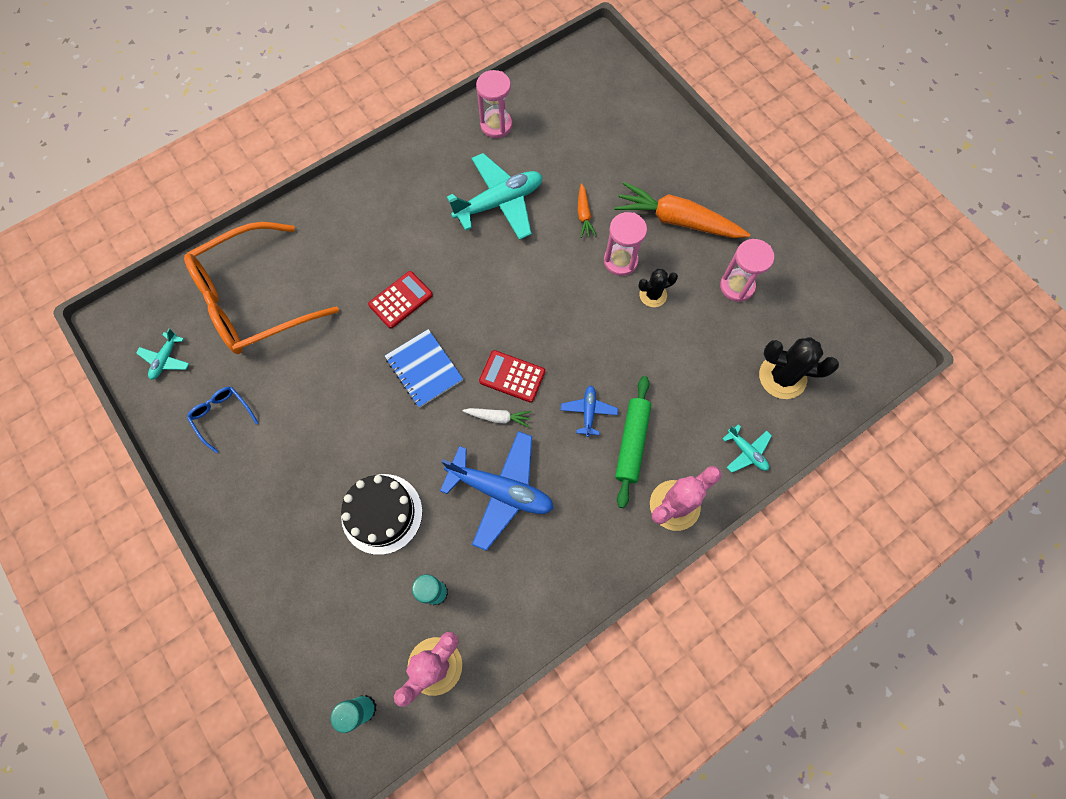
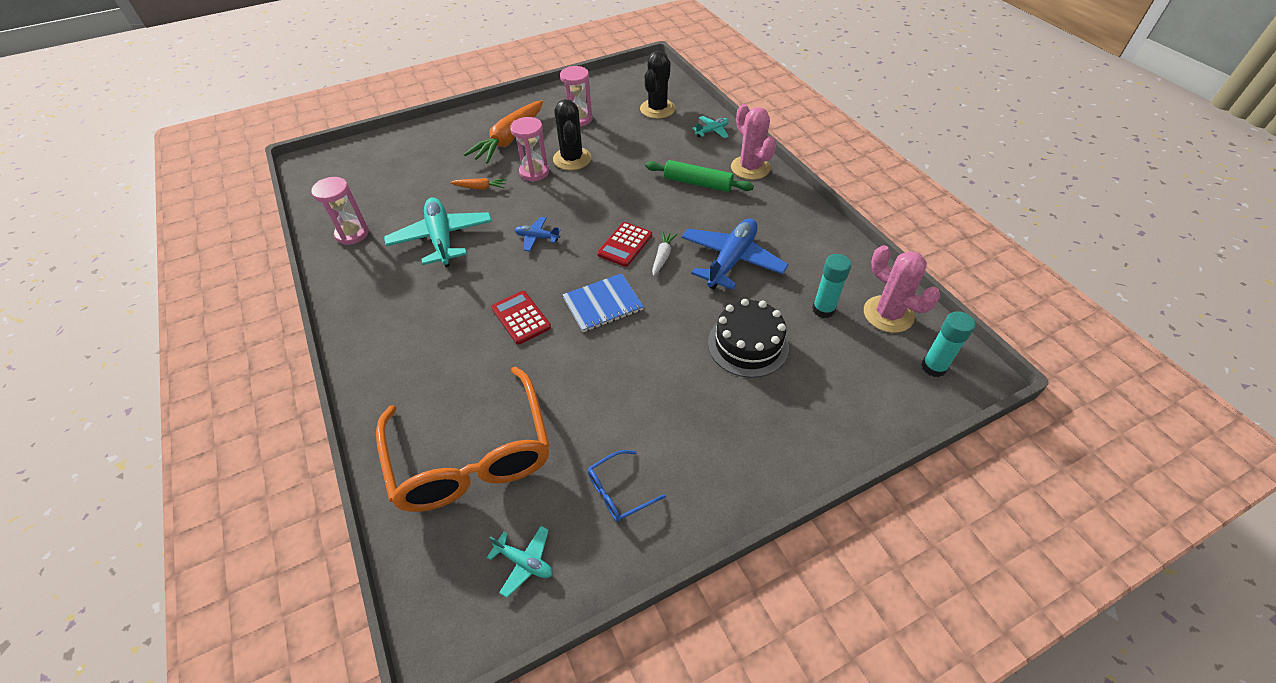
camera: 80 degrees left, 20 degrees down
(588, 412) = (667, 203): blue plane -> blue plane (537, 237)
(653, 295) = (572, 159): black cactus -> black cactus, size x1.66

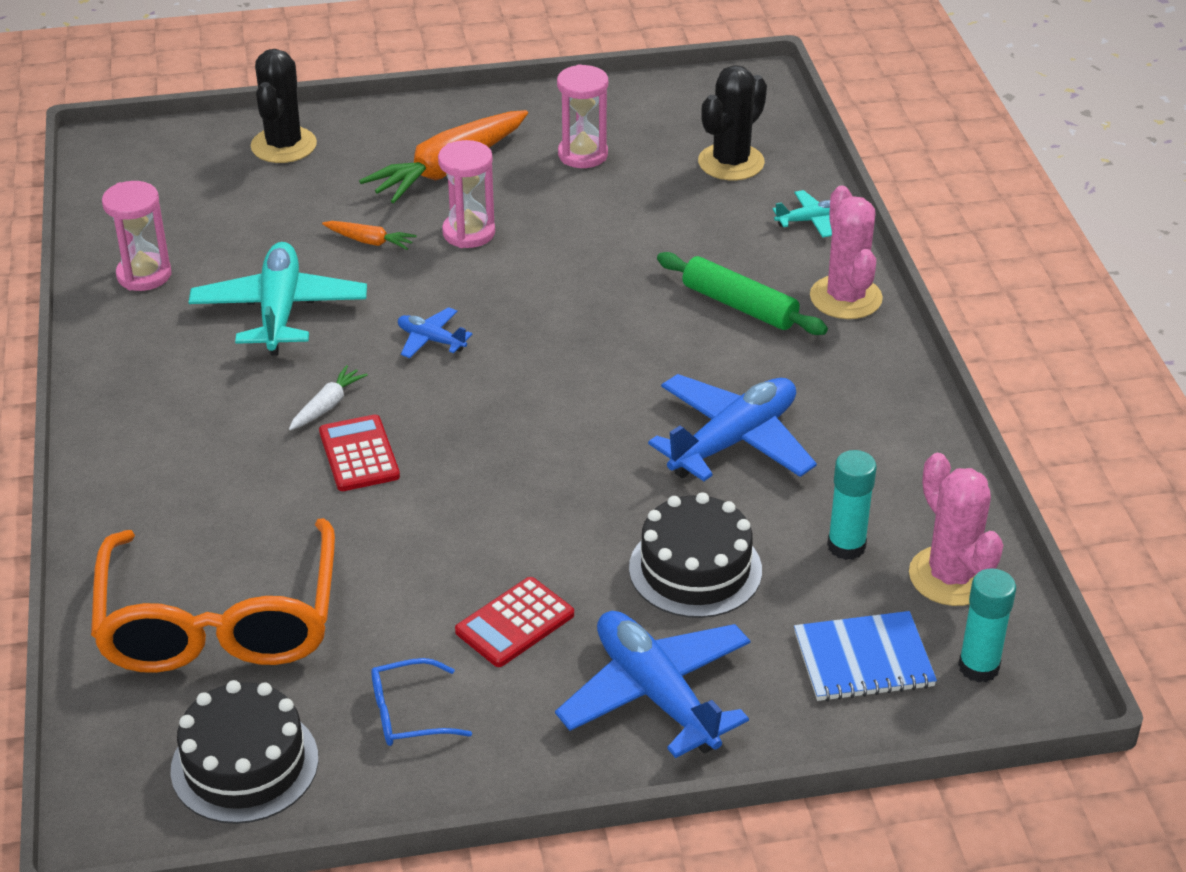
camera: 15 degrees right, 10 degrees down
(524, 562) = (244, 764): turquoise plane -> black cake
(572, 159) = (541, 222): black cactus -> black cactus (284, 145)
(603, 304) = (494, 462): blue notebook -> blue notebook (863, 659)
(625, 245) = (569, 380): red calculator -> red calculator (515, 623)
(662, 256) = (622, 411): white carrot -> white carrot (327, 405)
(764, 434) = (656, 694): none -> blue plane

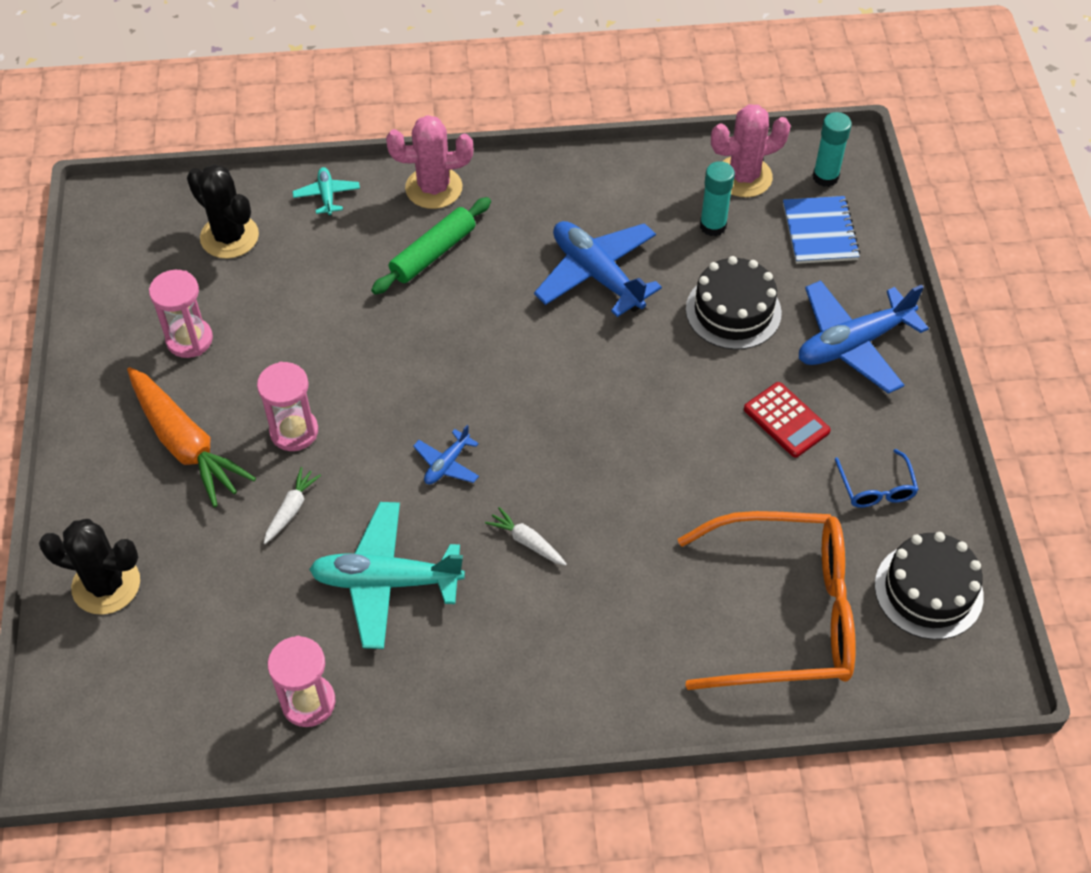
camera: 85 degrees left, 15 degrees up
(359, 454) = (592, 518): red calculator -> none
(370, 241) = (291, 509): orange carrot -> white carrot

